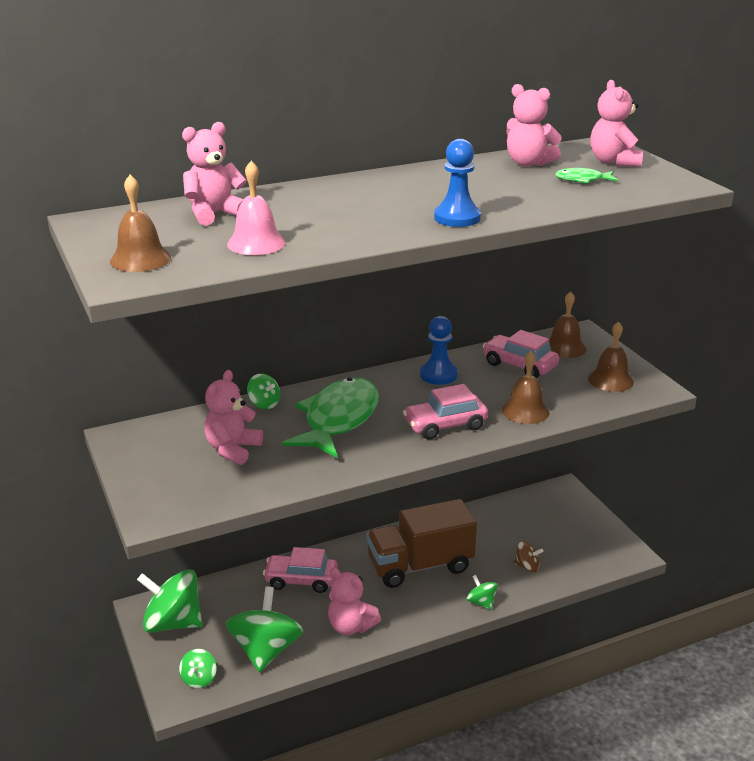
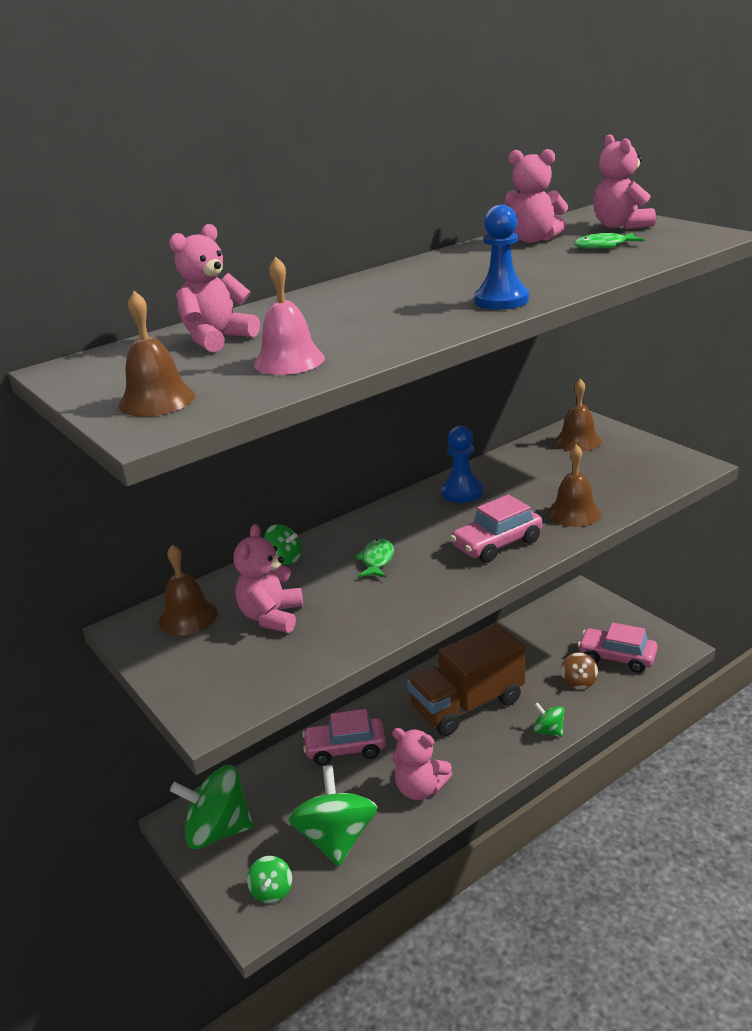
camera: 10 degrees left, 0 degrees up
(338, 419) = (377, 560): green fish -> green fish, size x0.43
(519, 365) = (541, 467): pink car -> pink car (617, 657)
(527, 566) = (578, 681): brown spinning top -> brown spinning top turned 90 degrees clockwise
(610, 380) = (643, 465): brown bell -> brown bell (188, 617)

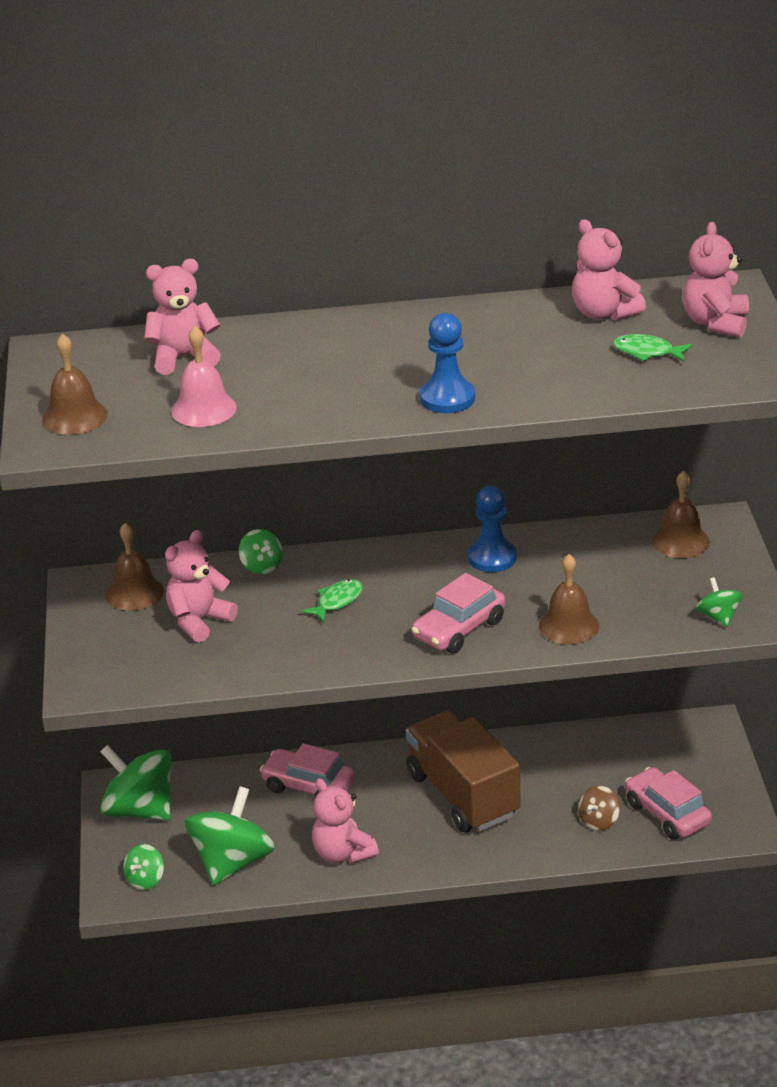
camera: 30 degrees right, 5 degrees up
(467, 705) = (462, 795): brown truck -> brown truck turned 60 degrees clockwise
(497, 544) = (459, 629): pink car -> pink car turned 45 degrees counterclockwise
(548, 731) = (516, 855): green spinning top -> green spinning top (718, 617)

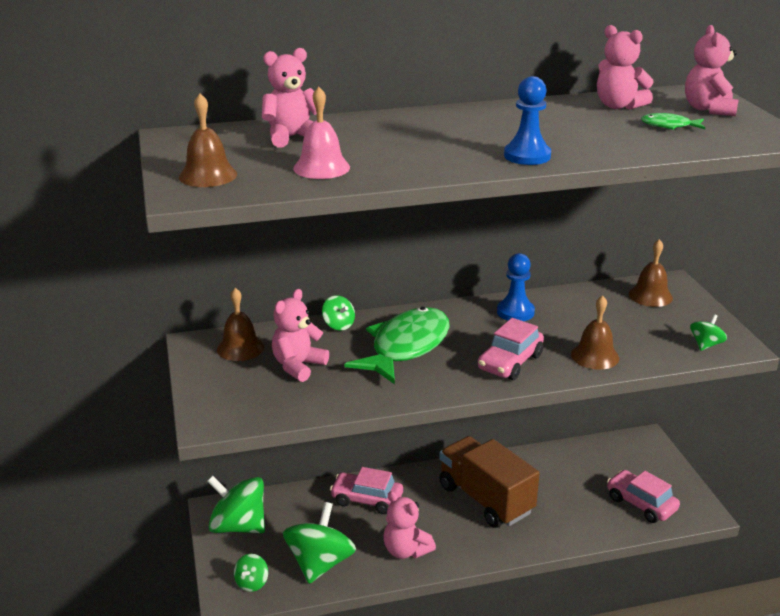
camera: 10 degrees left, 5 degrees down
(337, 601) = (406, 347): green fish -> green fish, size x2.35
(599, 821) = (593, 512): brown spinning top -> none
(718, 617) = (705, 345): green spinning top -> green spinning top turned 60 degrees clockwise

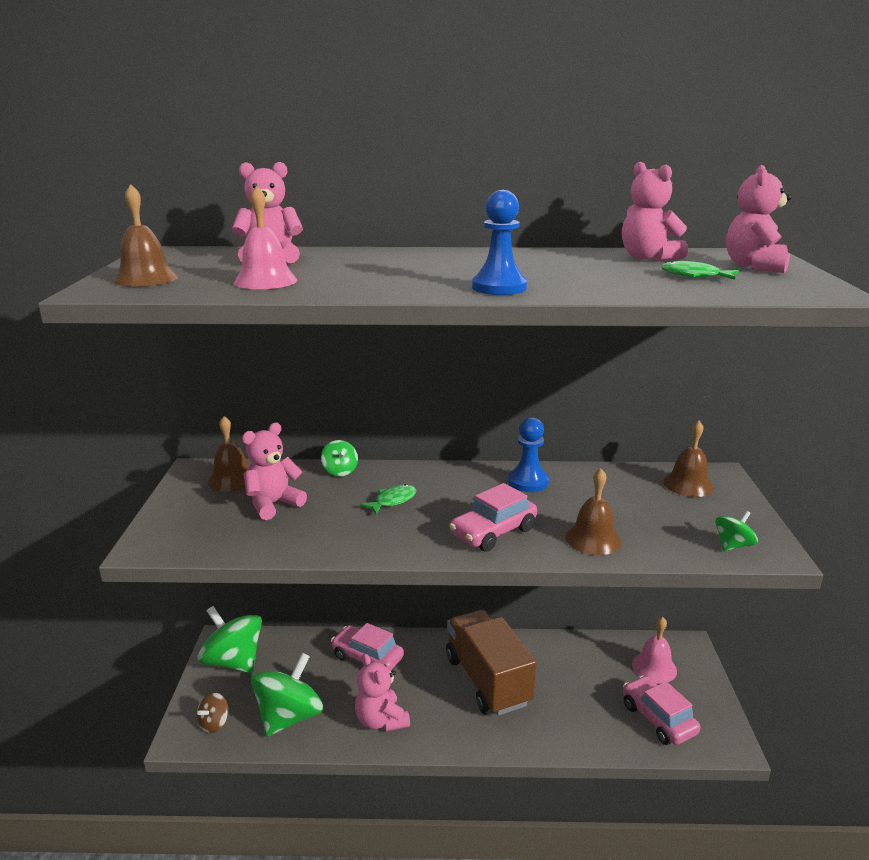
camera: 15 degrees right, 5 degrees down
(252, 583) = (214, 723): green spinning top -> brown spinning top
(406, 347) = (392, 501): green fish -> green fish, size x0.43
(624, 462) = (654, 667): none -> pink bell

